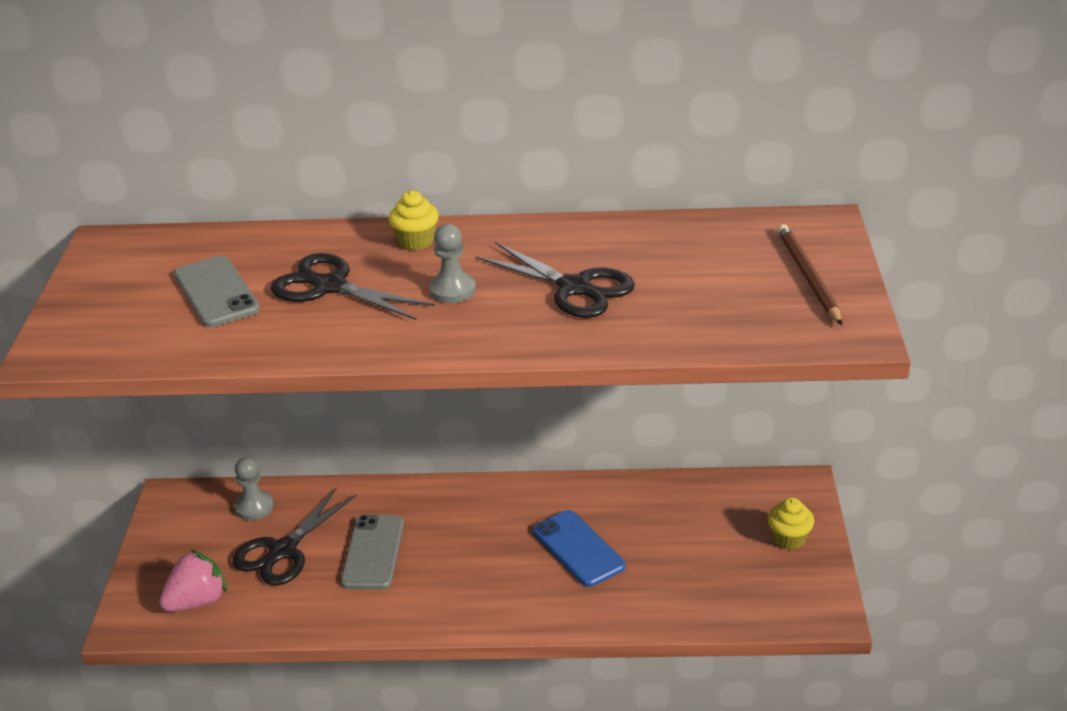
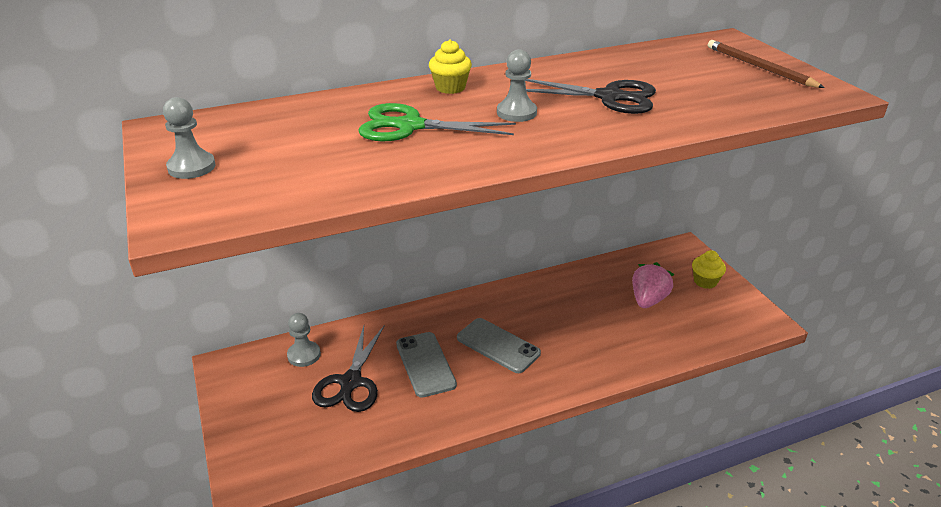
camera: 25 degrees left, 0 degrees up
(99, 296) = (191, 167): none -> grey pawn
(197, 601) = (301, 443): pink strawberry -> pink strawberry (648, 300)
(216, 292) = (309, 146): grey phone -> grey phone (498, 345)
(330, 286) = (410, 126): black scissors -> green scissors
(578, 549) = (575, 322): blue phone -> none

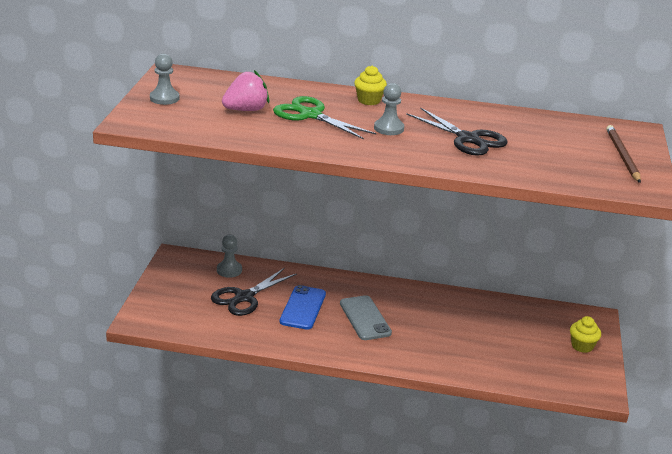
camera: 30 degrees right, 5 degrees down
(425, 364) = (303, 308): grey phone -> blue phone
(648, 300) = (516, 338): pink strawberry -> pink strawberry (246, 110)

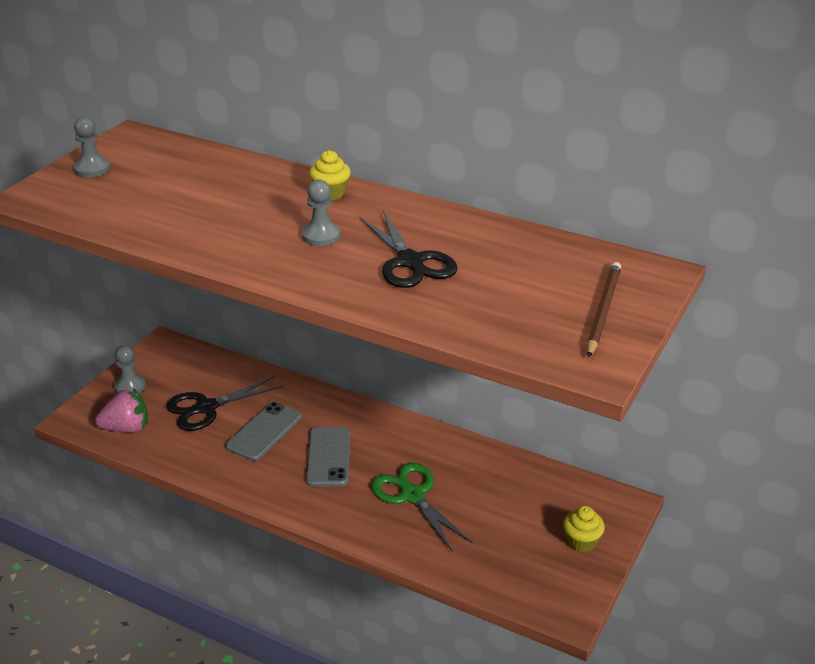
camera: 20 degrees right, 5 degrees up
(229, 270) = (211, 370): grey pawn -> grey pawn (130, 386)
(246, 110) = (171, 193): pink strawberry -> pink strawberry (126, 428)
(303, 308) = (264, 432): blue phone -> grey phone
(310, 115) = (241, 207): green scissors -> green scissors (412, 495)

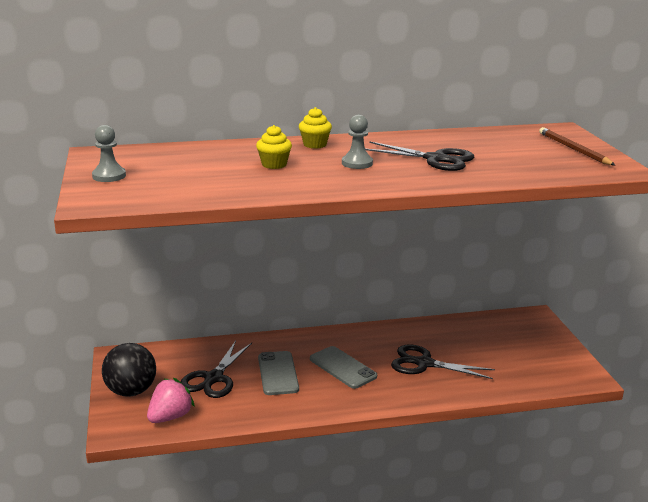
camera: 40 degrees left, 10 degrees down
(130, 386) = (131, 391): grey pawn -> black ball
(412, 495) = (424, 363): green scissors -> black scissors
(581, 542) = (544, 342): yellow cupcake -> yellow cupcake (274, 164)

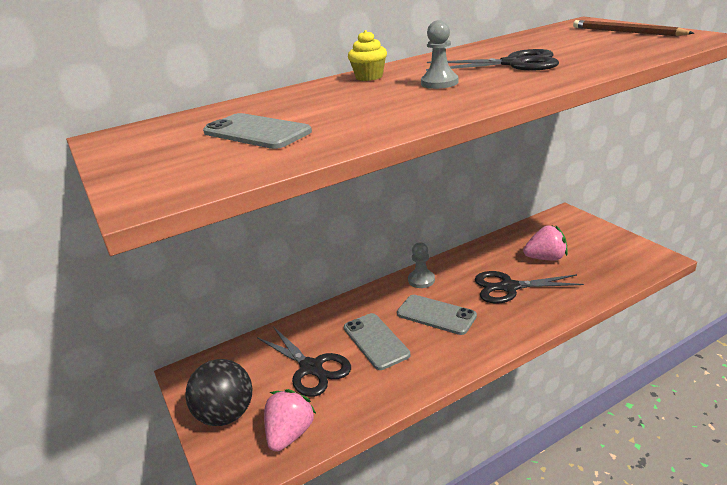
camera: 15 degrees left, 5 degrees up
(109, 176) = (147, 158): grey pawn -> grey pawn (421, 280)
(191, 173) = (256, 132): none -> grey phone
(213, 378) = (311, 368): black scissors -> black scissors turned 45 degrees counterclockwise
(274, 164) = (348, 103): yellow cupcake -> none
(479, 349) = (545, 258): none -> pink strawberry

